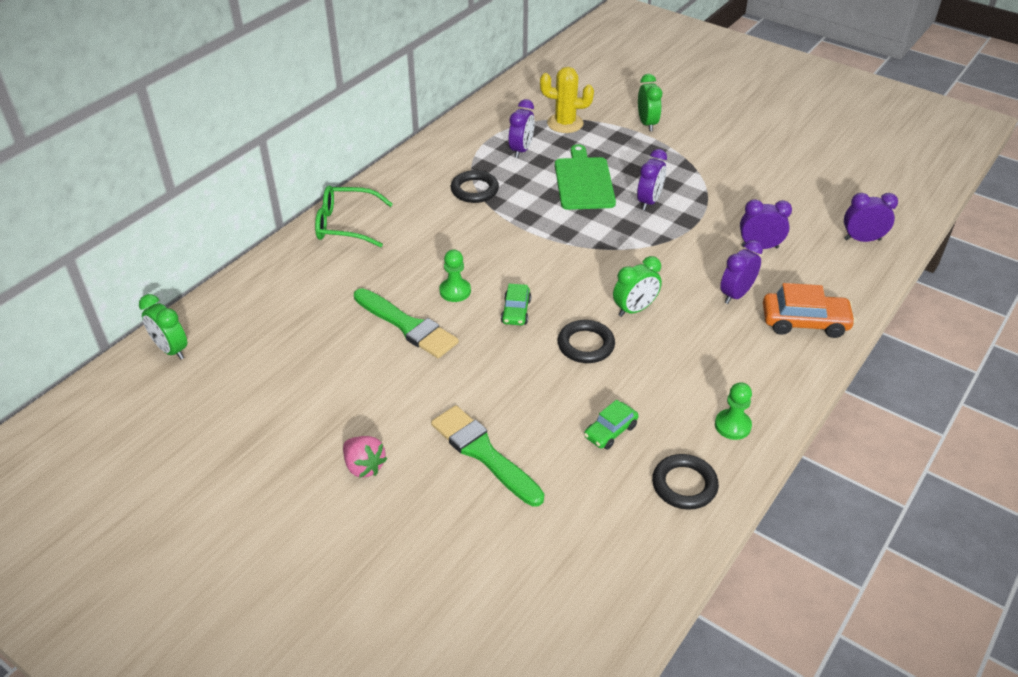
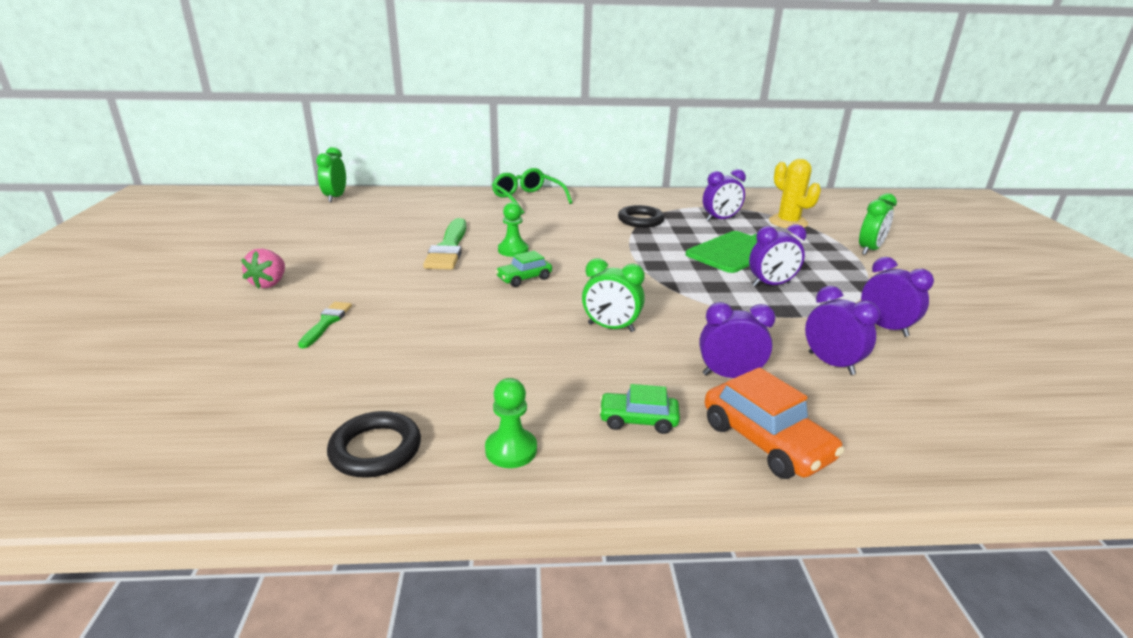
camera: 50 degrees right, 15 degrees down
(483, 453) = (326, 323): green brush -> green brush, size x0.55
(585, 345) = (525, 321): black ring -> none
(610, 431) = (417, 374): green car -> green car (638, 420)
(862, 239) = (998, 433): purple clock -> purple clock (885, 328)

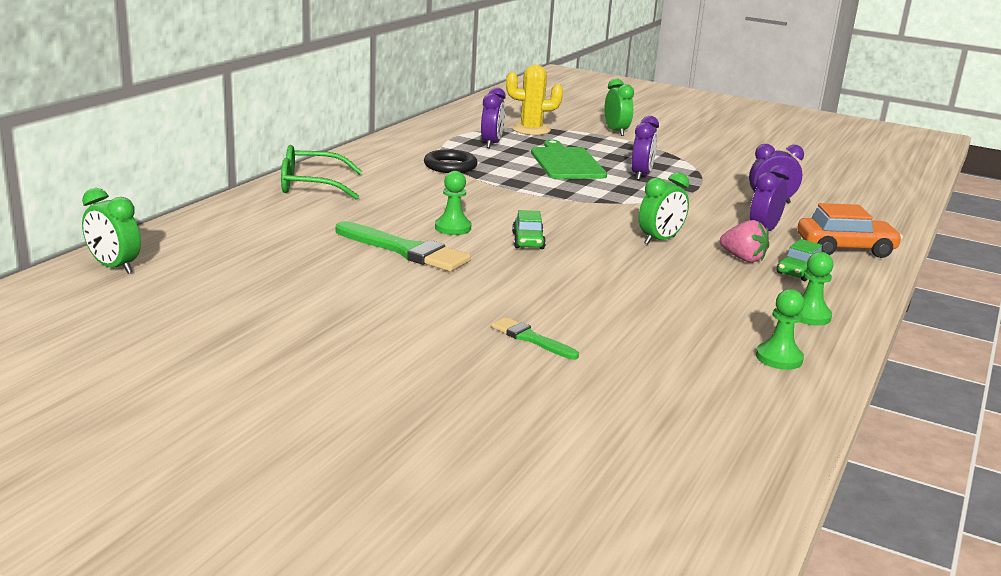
camera: 60 degrees left, 5 degrees down
(269, 283) = (385, 350): pink strawberry -> pink strawberry (743, 258)
(375, 449) = (779, 358): black ring -> green pawn
(885, 328) = (737, 174): purple clock -> none

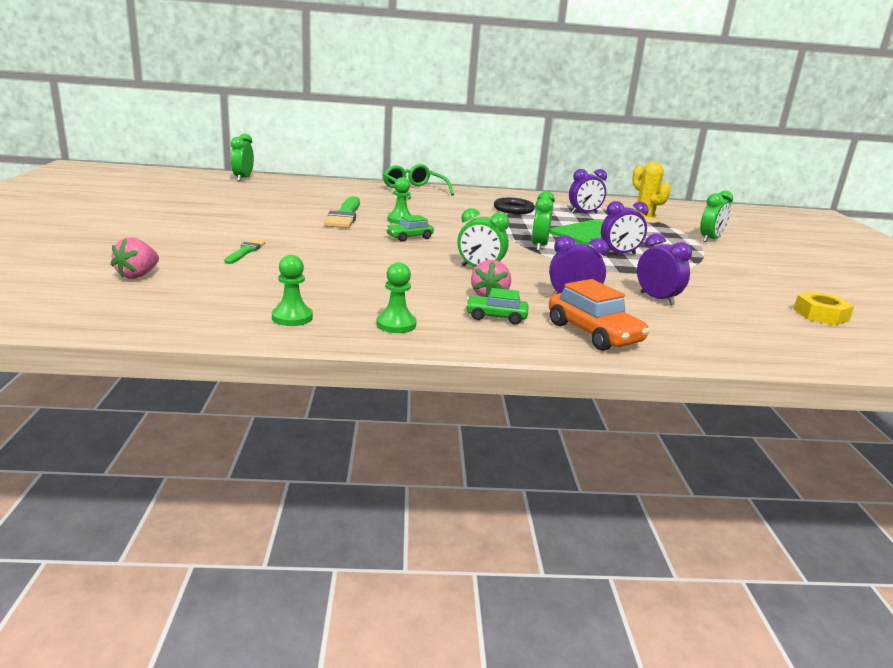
camera: 60 degrees right, 0 degrees up
(598, 196) = (539, 246): none -> green clock
(600, 421) = (137, 275): none -> pink strawberry
(820, 168) = (820, 315): none -> yellow nut

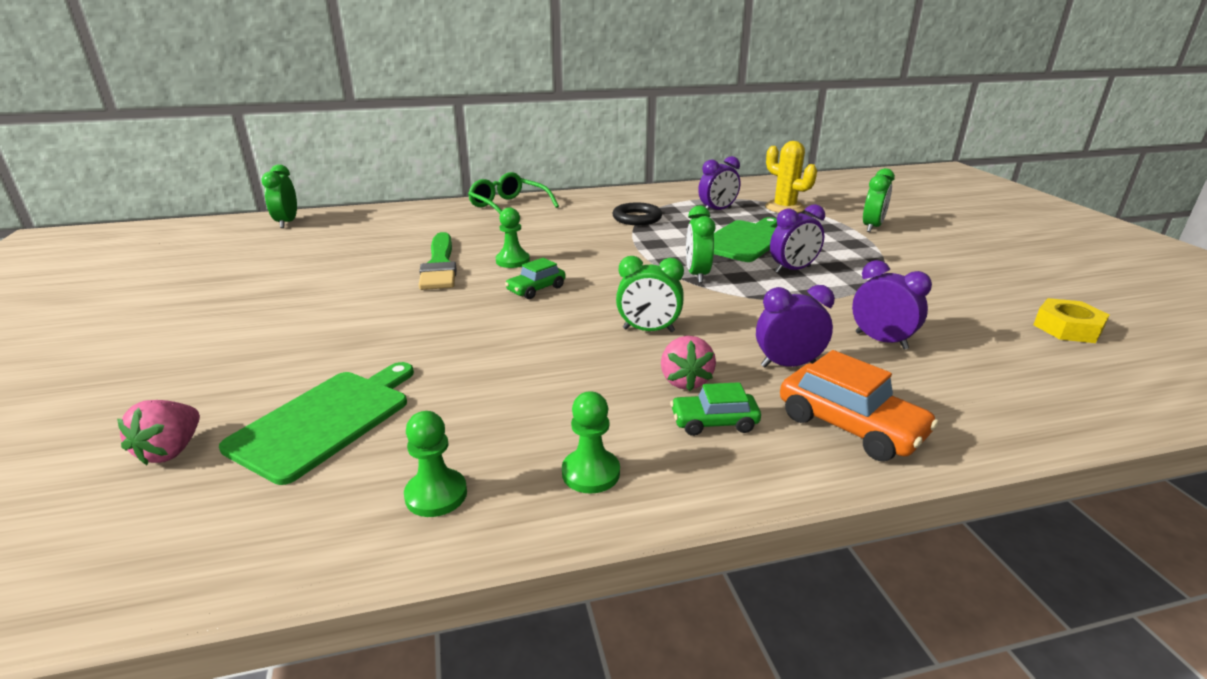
camera: 10 degrees left, 5 degrees up
(235, 277) = (325, 420): none -> green cutting board
(245, 251) = (326, 361): green brush -> none

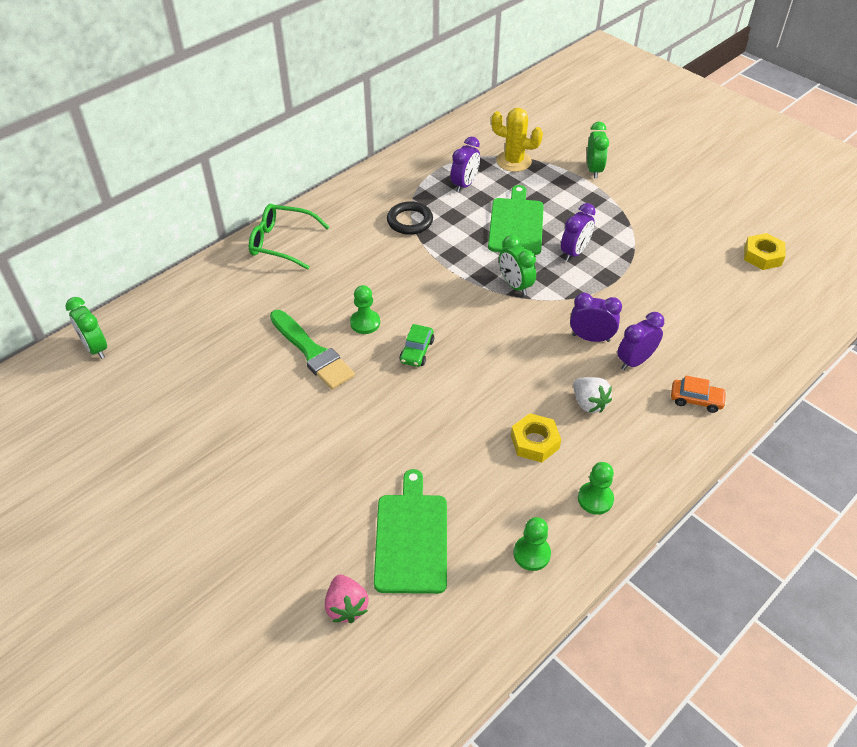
camera: 30 degrees left, 20 degrees up
(576, 391) = (535, 442): none -> yellow nut
(648, 330) = (531, 364): green clock -> none
(685, 381) = (589, 403): pink strawberry -> white strawberry
(714, 422) = (628, 430): green car -> none
(850, 426) = (696, 400): orange car -> orange car, size x0.61
(881, 340) = (671, 313): purple clock -> purple clock (591, 338)

